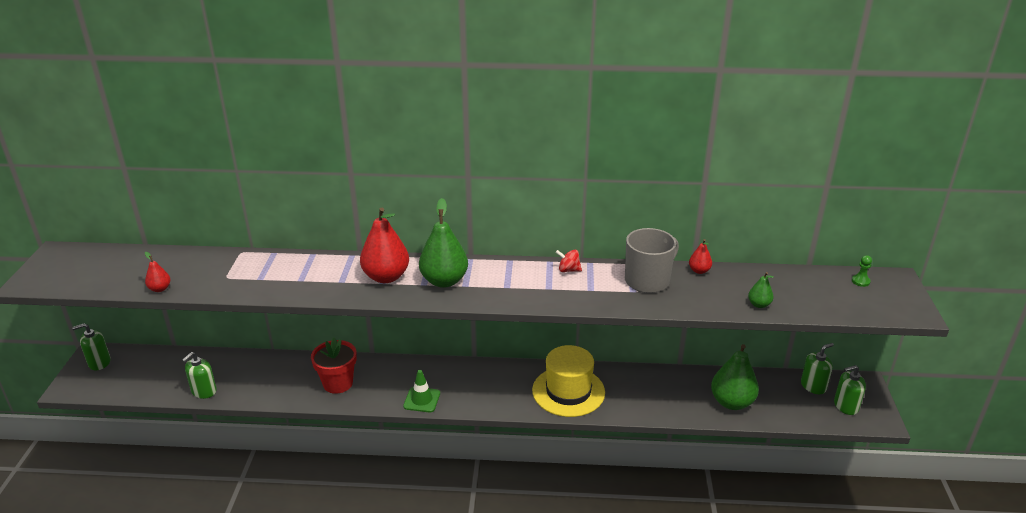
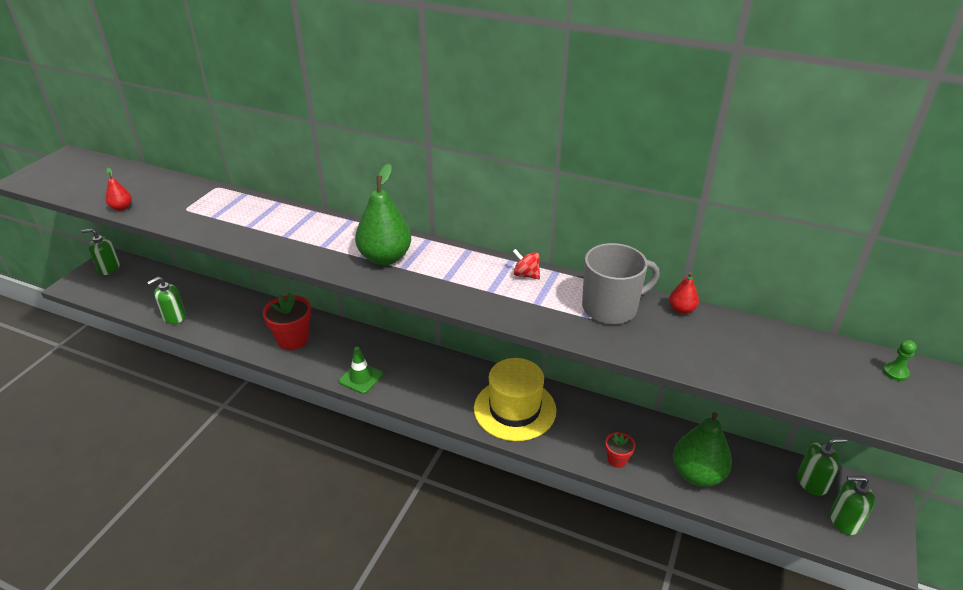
camera: 20 degrees right, 5 degrees up
(386, 277) = (330, 241): red pear -> none
(668, 408) = (617, 460): none -> red flower pot
(759, 304) = (735, 370): green pear -> none

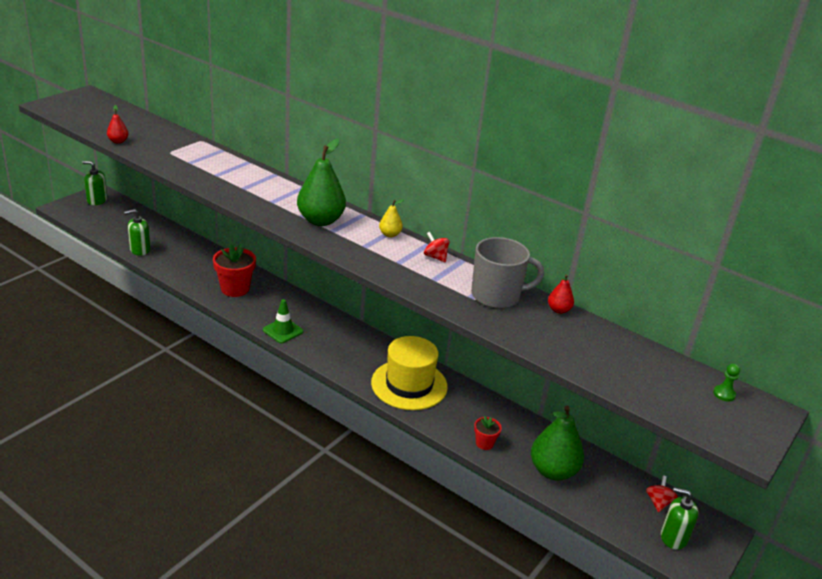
camera: 10 degrees right, 5 degrees down
(466, 258) = (390, 234): none -> yellow pear
(812, 482) = (658, 502): green soap dispenser -> red spinning top

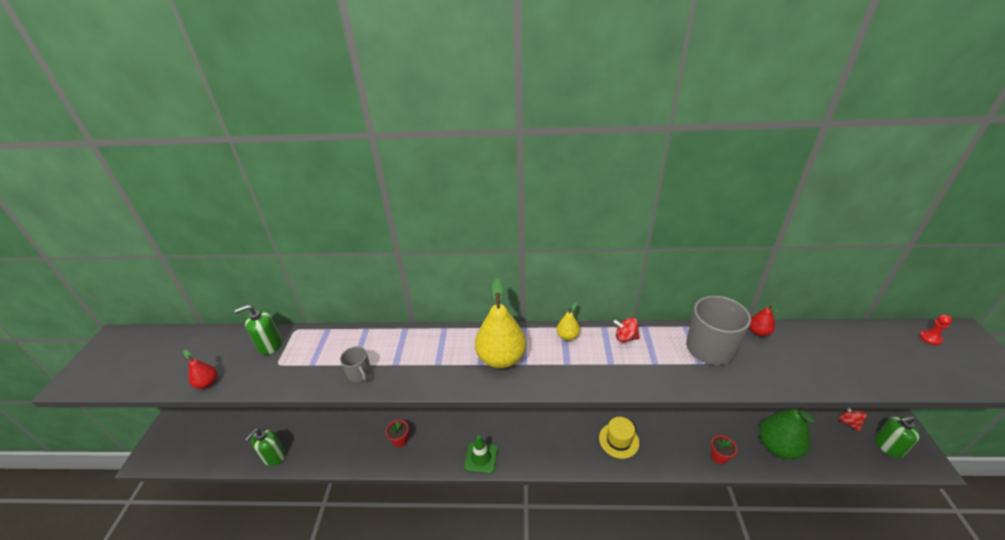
camera: 30 degrees left, 5 degrees up
(97, 200) = (179, 425): green soap dispenser -> green soap dispenser (270, 345)
(214, 181) = (359, 373): none -> grey mug
(235, 289) = (400, 440): red flower pot -> red flower pot, size x0.54
(320, 220) = (501, 358): green pear -> yellow pear
(409, 385) = (619, 440): yellow hat -> yellow hat, size x0.57
(724, 394) = (930, 338): green pawn -> red pawn

